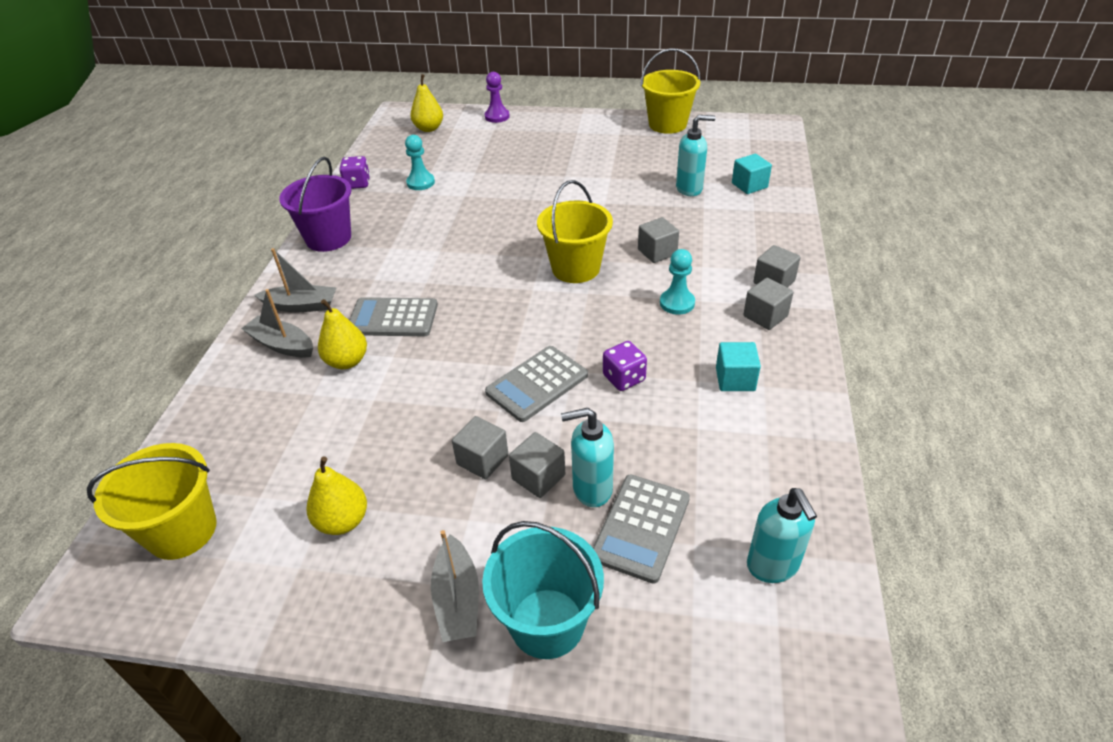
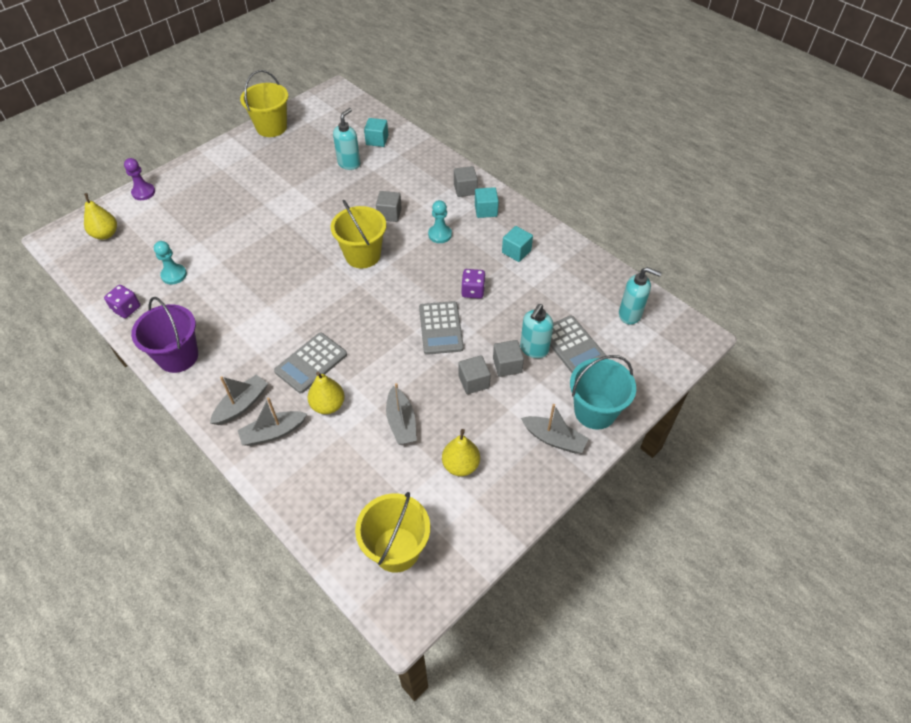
camera: 55 degrees left, 10 degrees up
(368, 431) = (401, 422): none -> grey boat
(765, 316) = (486, 210): grey cube -> turquoise cube

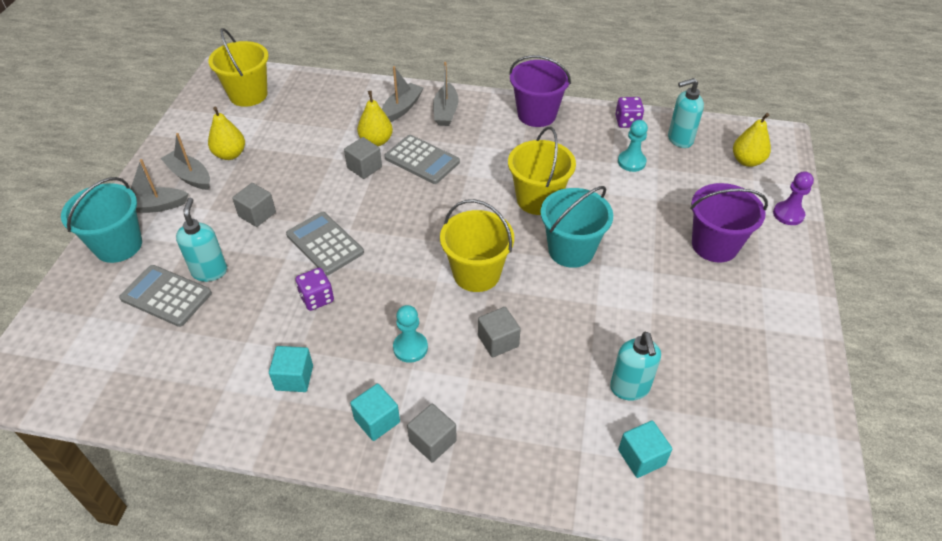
camera: 145 degrees right, 5 degrees down
(210, 199) = (714, 245): none -> purple bucket
(271, 127) = (803, 386): yellow bucket -> yellow bucket (538, 199)
(292, 239) = (571, 250): none -> turquoise bucket
(311, 363) = (422, 160): grey calculator -> grey calculator turned 120 degrees clockwise
(401, 422) = (303, 158): grey boat -> grey boat (189, 176)
(507, 365) = (231, 243): grey cube -> grey cube (364, 167)
(630, 314) = (103, 368): turquoise soap dispenser -> turquoise soap dispenser (679, 139)

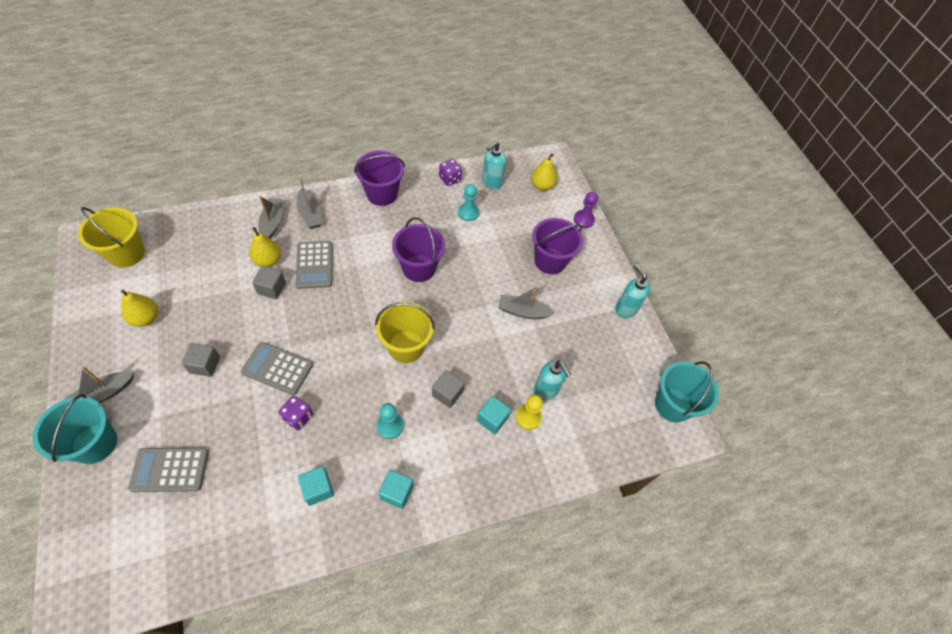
camera: 35 degrees left, 10 degrees up
(189, 176) = (120, 352): grey boat -> grey boat (522, 311)
(209, 271) = (195, 432): turquoise soap dispenser -> turquoise soap dispenser (625, 309)
(422, 160) = (314, 265): grey calculator -> grey calculator turned 75 degrees clockwise
(432, 441) = (442, 488): grey cube -> none
(538, 199) = (419, 268): yellow bucket -> purple bucket
(571, 250) = (461, 301): turquoise bucket -> turquoise bucket (672, 405)
(587, 409) = (528, 417): none -> yellow pawn
(641, 457) = (574, 435): turquoise cube -> turquoise cube (492, 419)

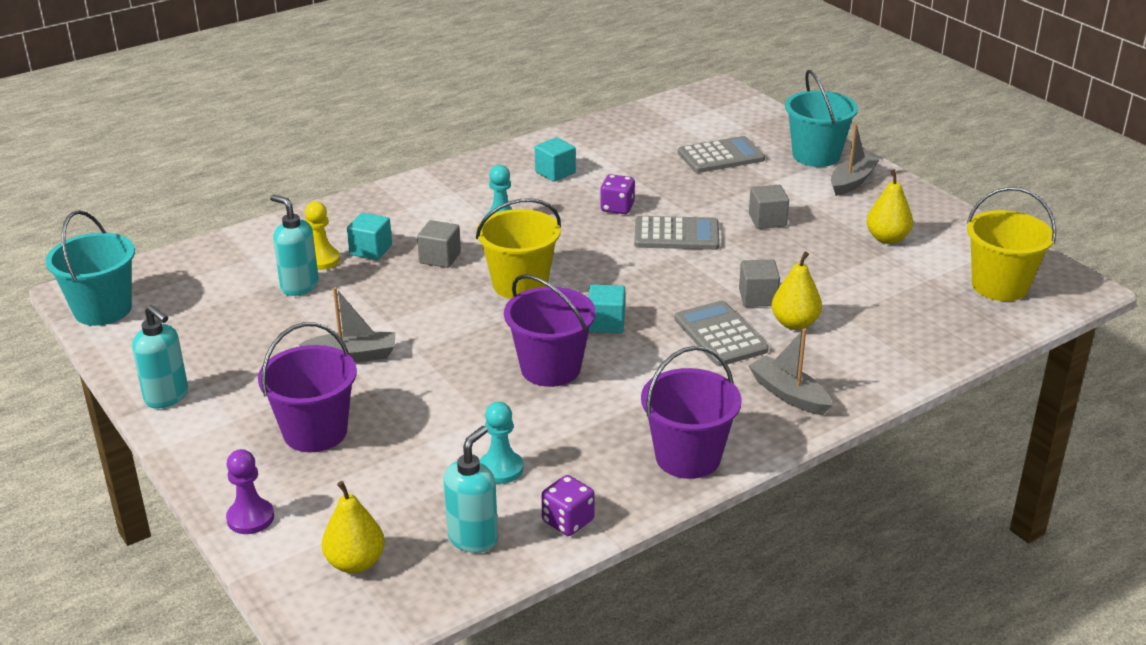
camera: 170 degrees right, 25 degrees down
(272, 223) = (838, 368): grey boat -> none
(396, 492) = (466, 185): turquoise cube -> turquoise cube (606, 323)

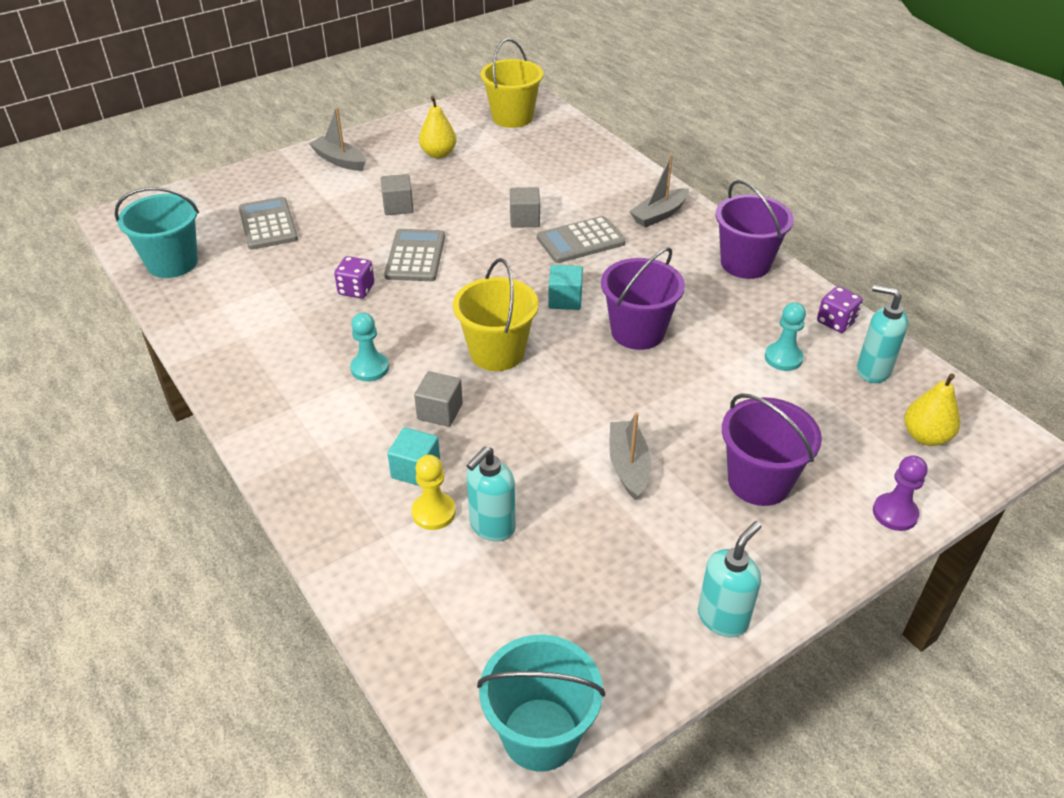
camera: 90 degrees left, 10 degrees up
(555, 172) = (268, 331): turquoise cube -> none
(794, 323) = (563, 205): yellow pear -> none
(816, 155) = (285, 173): turquoise bucket -> turquoise bucket (172, 263)

